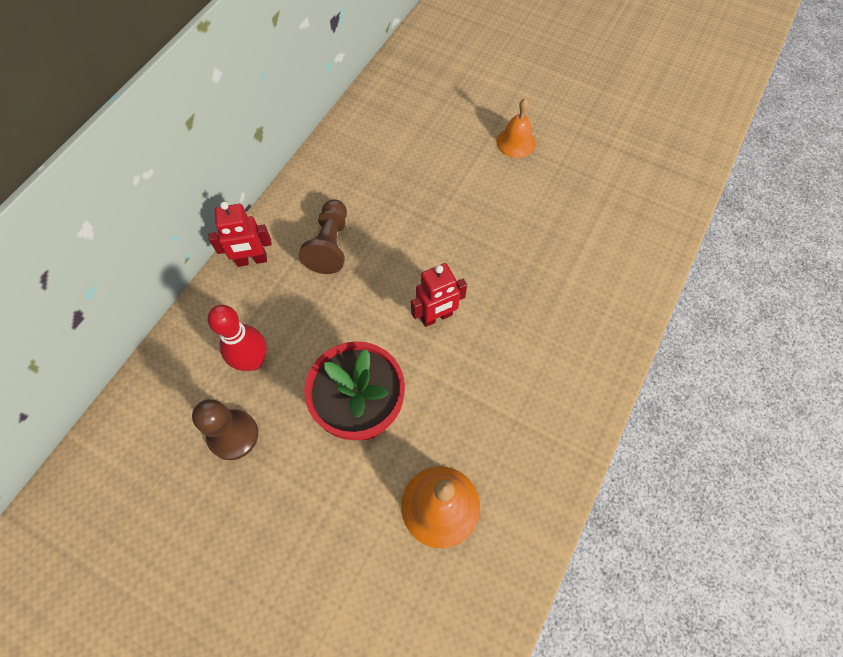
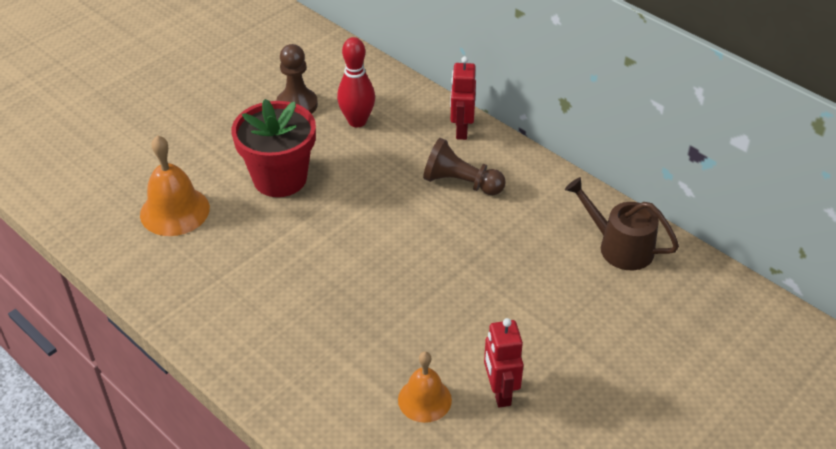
camera: 105 degrees right, 20 degrees down
(379, 123) = (620, 247): none -> brown watering can
(436, 317) = (349, 244): red robot -> red robot (500, 392)
(516, 142) = (562, 369): orange bell -> orange bell (424, 399)

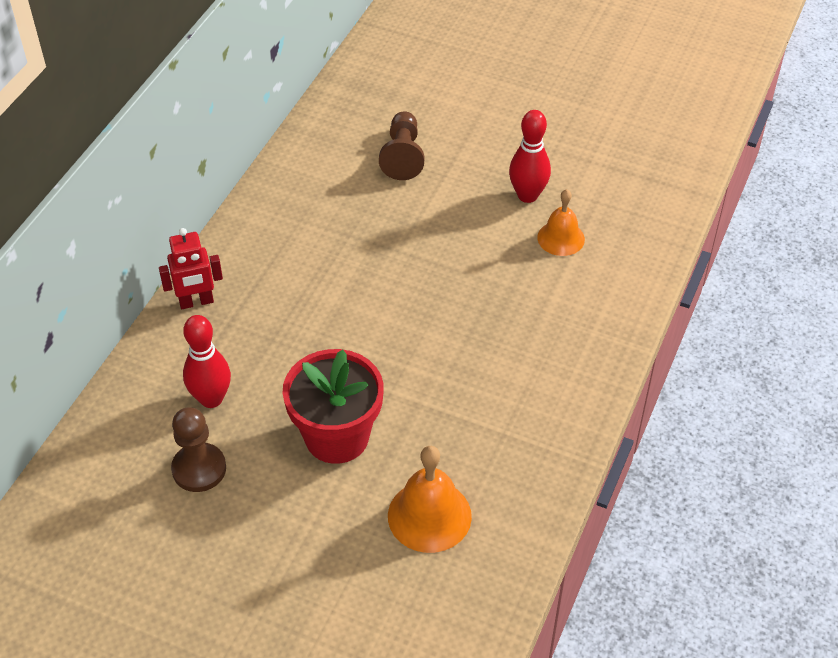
camera: 110 degrees left, 5 degrees up
(461, 183) = (283, 281): brown pawn -> brown pawn (403, 156)
(500, 392) = (527, 195): red robot -> red bowling pin
(620, 247) = (325, 154): brown watering can -> none

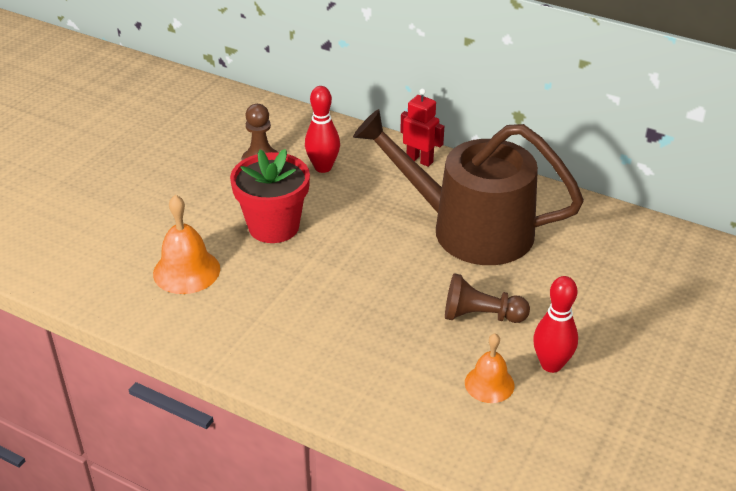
camera: 95 degrees right, 10 degrees down
(196, 302) = (420, 160): red robot -> red robot turned 135 degrees clockwise
(330, 254) = (470, 229): none -> brown watering can
(403, 156) = (601, 279): brown pawn -> brown pawn (481, 316)

